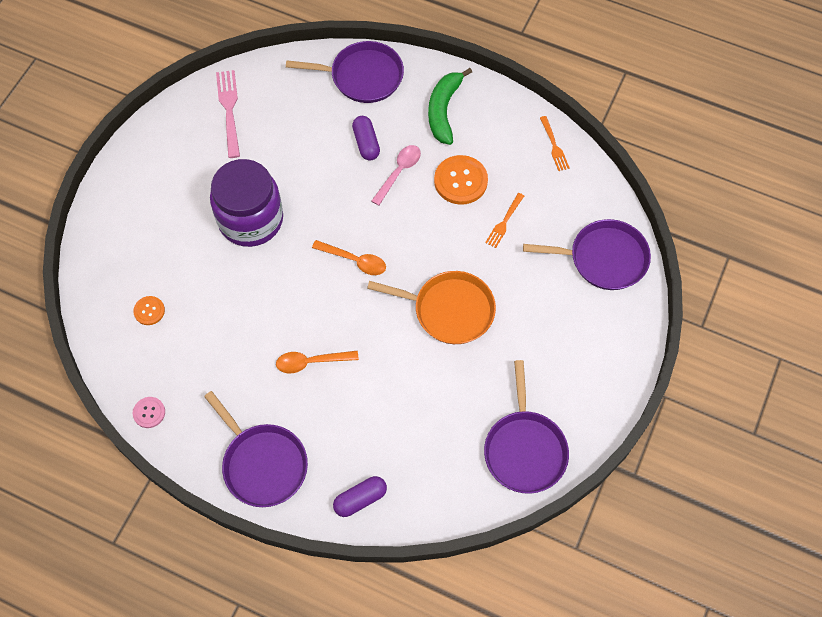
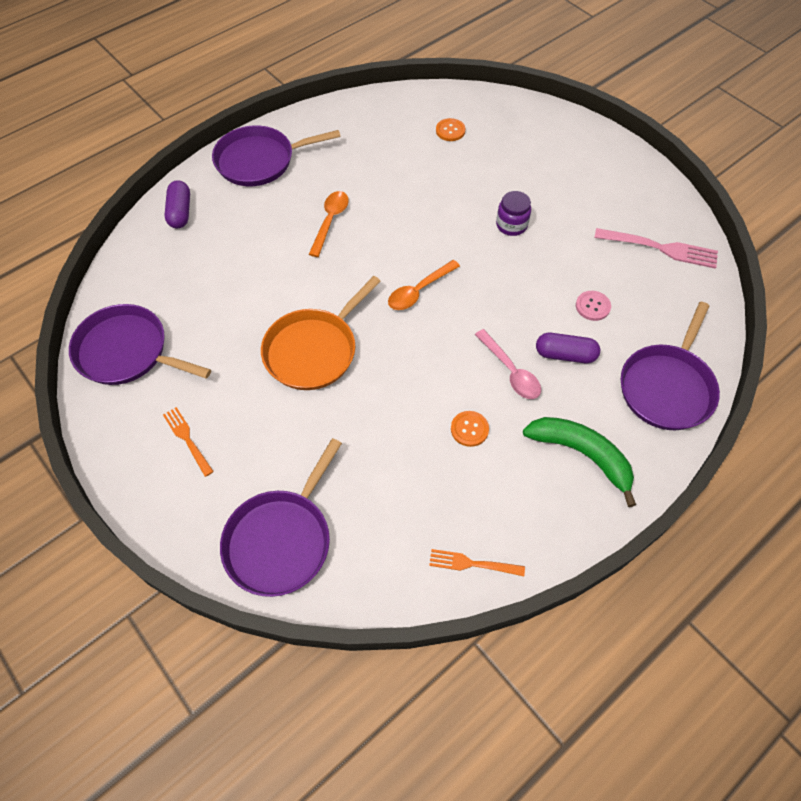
camera: 115 degrees right, 5 degrees down
(149, 413) = (354, 107): pink button -> pink button (592, 306)
(251, 220) = (511, 225): purple jar -> purple jar, size x0.44
(460, 181) = (469, 429): orange button -> orange button, size x0.54
(504, 222) = (391, 451): orange fork -> orange fork (187, 439)

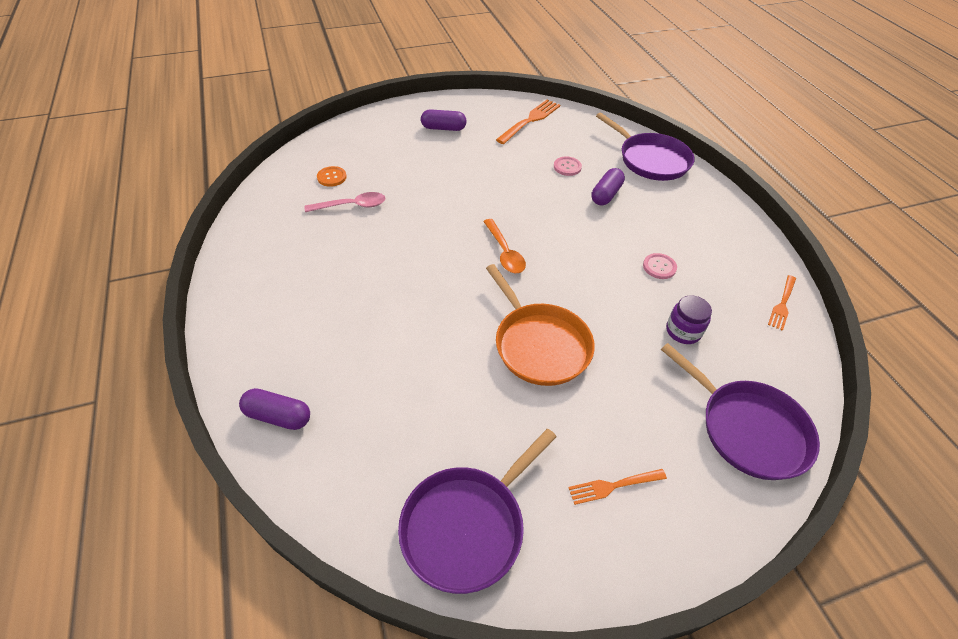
camera: 70 degrees left, 10 degrees down
(259, 161) = (256, 320): purple pan -> none
(330, 221) = (384, 287): orange spoon -> none
(469, 429) = (659, 267): orange button -> pink button
(510, 371) = (611, 227): pink spoon -> pink spoon (352, 206)
(511, 225) = (464, 179): purple jar -> purple jar (683, 331)
(582, 455) = (697, 216): green banana -> none
(587, 180) = (443, 128): none -> purple capsule
(659, 248) = (530, 121): pink fork -> orange fork

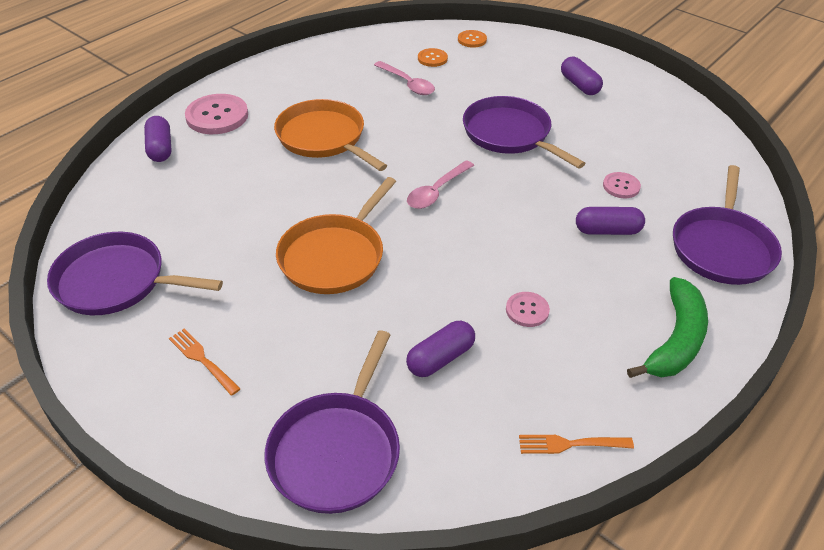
camera: 60 degrees right, 5 degrees down
(268, 349) = (217, 116): none -> pink button
(330, 146) = (472, 40): none -> orange button
(377, 287) = (323, 138): none -> orange pan
(469, 186) = (509, 134): none -> purple pan
(504, 252) = (436, 191): orange spoon -> pink spoon
(530, 121) = (670, 132): orange fork -> none
(683, 331) = (440, 358): purple jar -> purple capsule
(717, 218) = (675, 340): none -> green banana

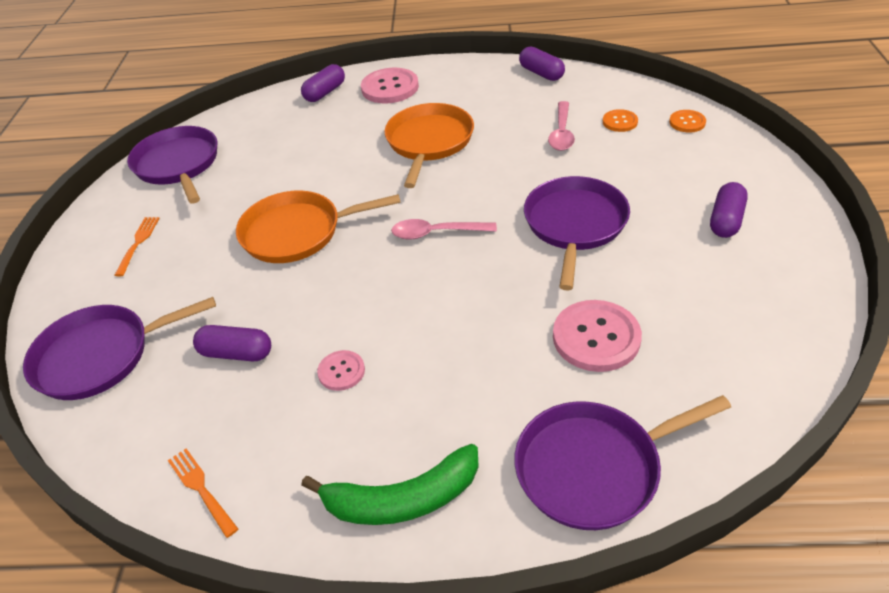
camera: 55 degrees right, 0 degrees up
(607, 230) = (512, 364): purple capsule -> purple capsule (541, 73)
(621, 186) = (596, 337): pink button -> pink button, size x1.85

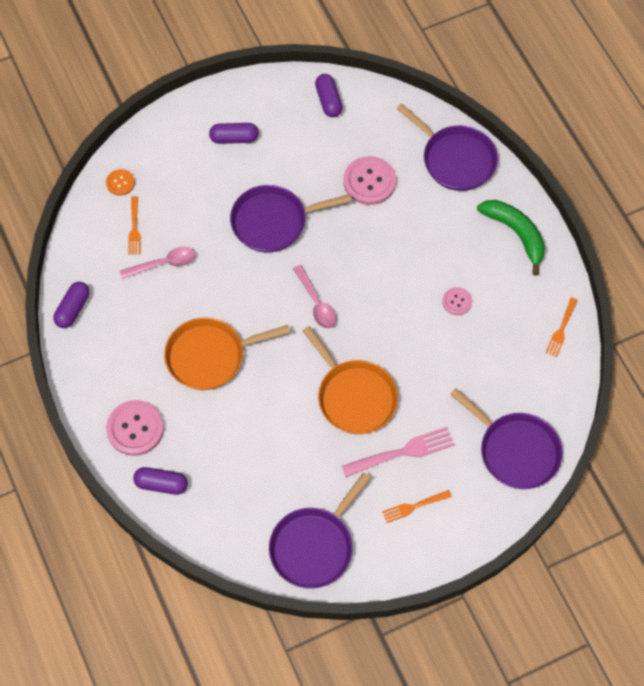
camera: 120 degrees left, 20 degrees up
(201, 251) = (402, 452): none -> pink fork
(236, 353) = (473, 368): purple capsule -> purple capsule (328, 101)
(620, 122) = (134, 228): orange button -> orange fork

